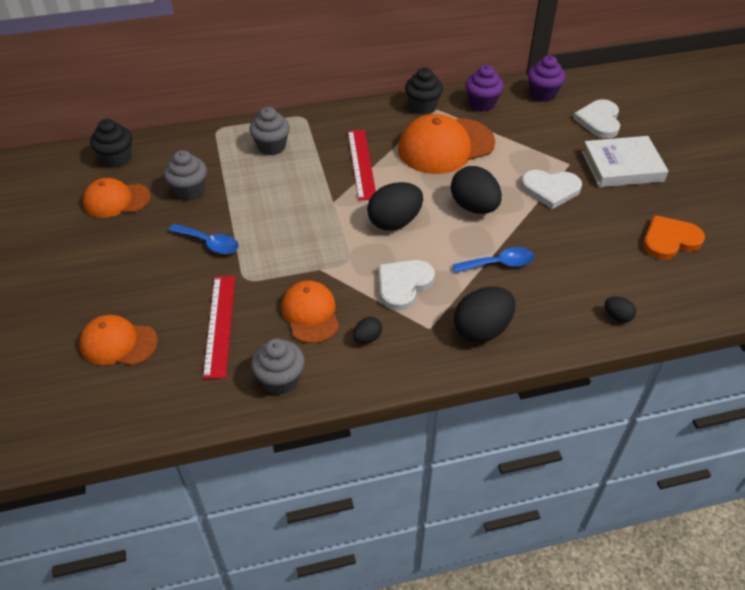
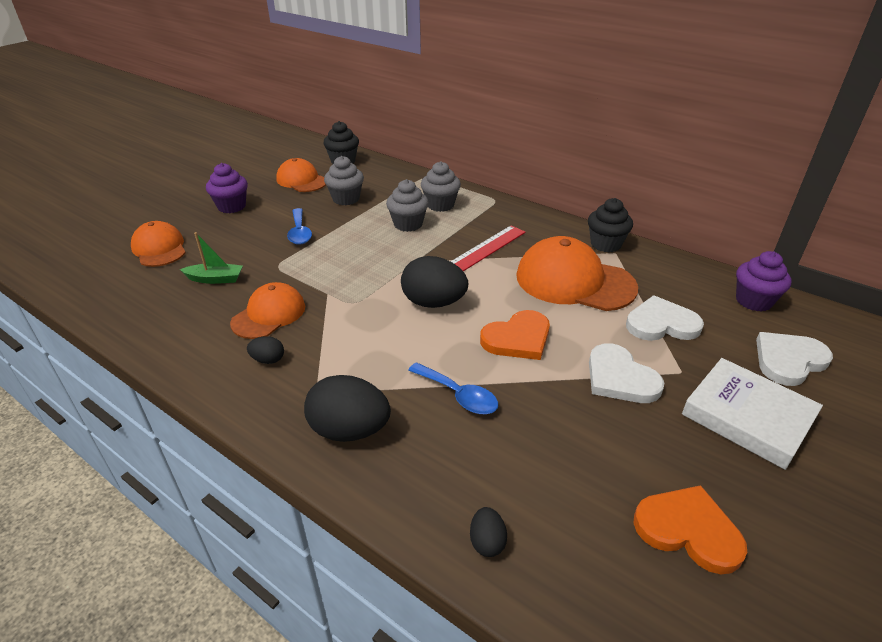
camera: 50 degrees right, 10 degrees down
(220, 325) = (215, 279): red ruler -> green boat
(280, 380) = (177, 337): grey cupcake -> grey cupcake (408, 224)
(403, 285) = (358, 347): white heart -> white heart (661, 324)
(474, 207) = (517, 338): black egg -> orange heart
(482, 104) = (668, 272): purple cupcake -> purple cupcake (231, 206)

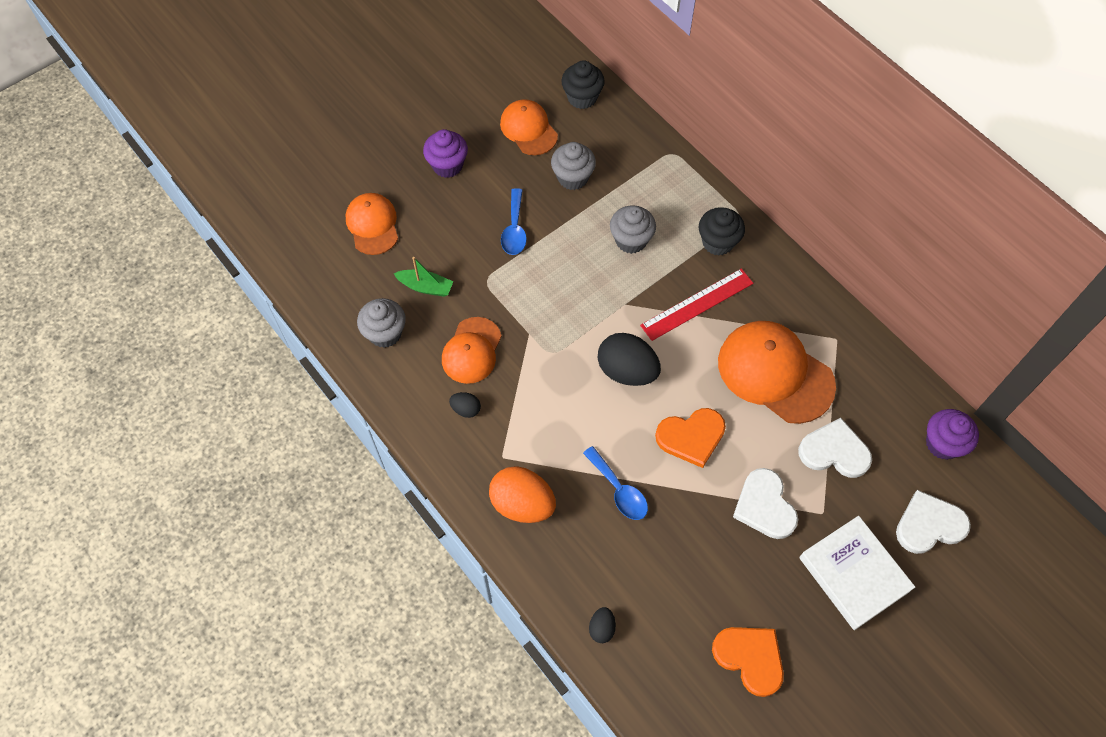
camera: 15 degrees right, 25 degrees up
(269, 314) = (472, 350): orange cap -> orange cap turned 150 degrees clockwise
(349, 430) = (522, 504): black egg -> orange egg
(440, 205) = (675, 212): grey cupcake -> grey cupcake (385, 333)
(605, 244) = (832, 323): black cupcake -> black cupcake (718, 242)

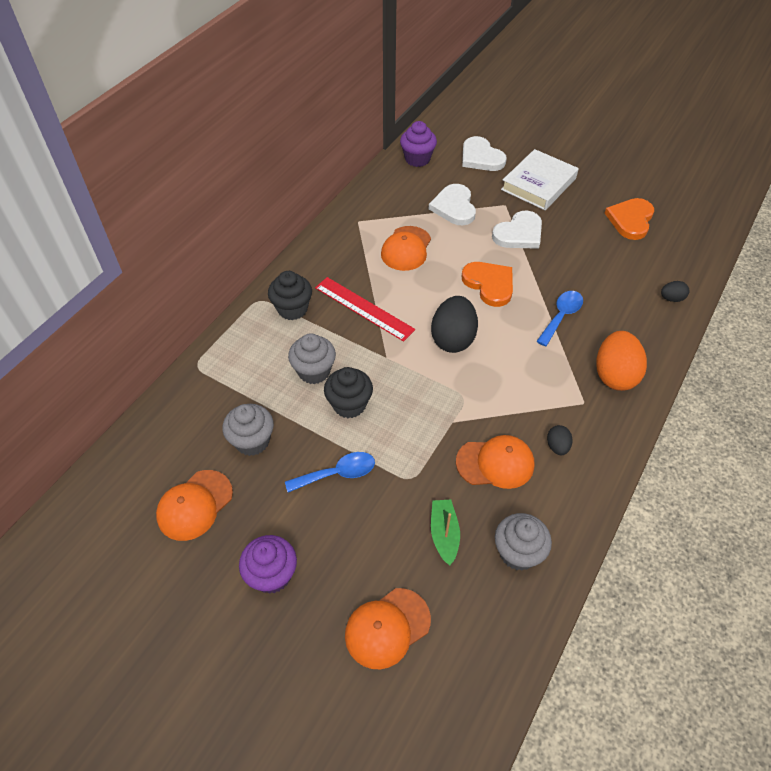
camera: 110 degrees left, 10 degrees down
(582, 97) = (135, 465): black cupcake -> black cupcake (349, 405)
(775, 373) = (406, 249): orange cap -> orange cap, size x0.61

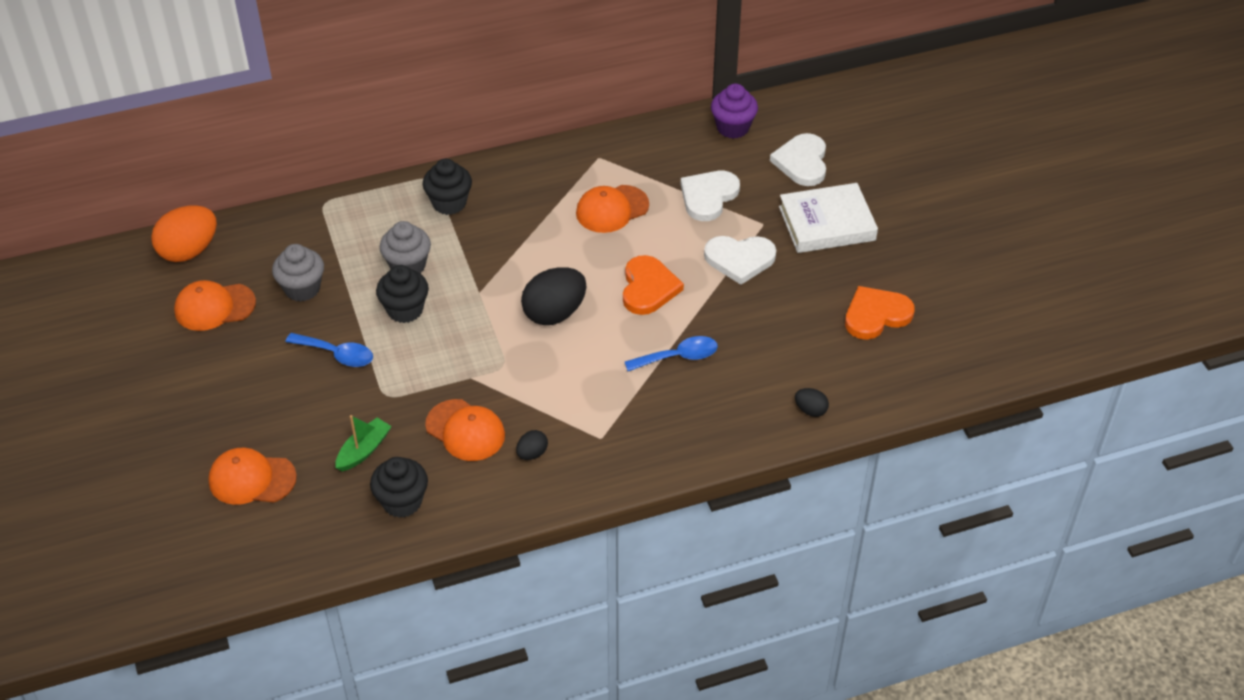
camera: 40 degrees right, 5 degrees down
(272, 575) = (215, 390): purple cupcake -> none
(364, 308) = (509, 239): red ruler -> none
(518, 552) = (402, 502): grey cupcake -> black cupcake
(614, 375) = (659, 435): orange egg -> orange egg (189, 251)

